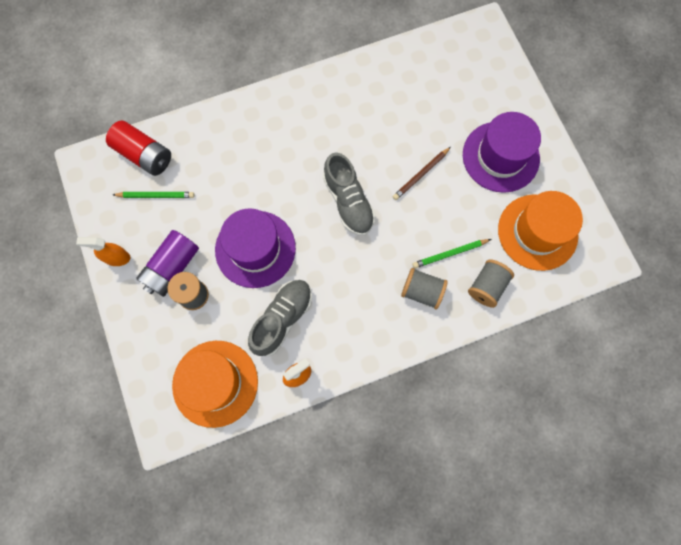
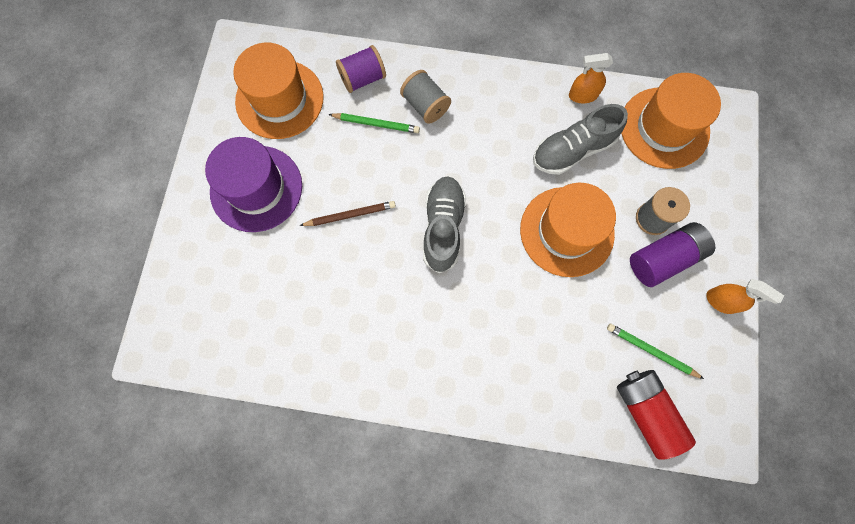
camera: 150 degrees left, 0 degrees up
(255, 249) = (566, 231): purple hat -> orange hat
(487, 286) = (363, 78): grey spool -> purple spool

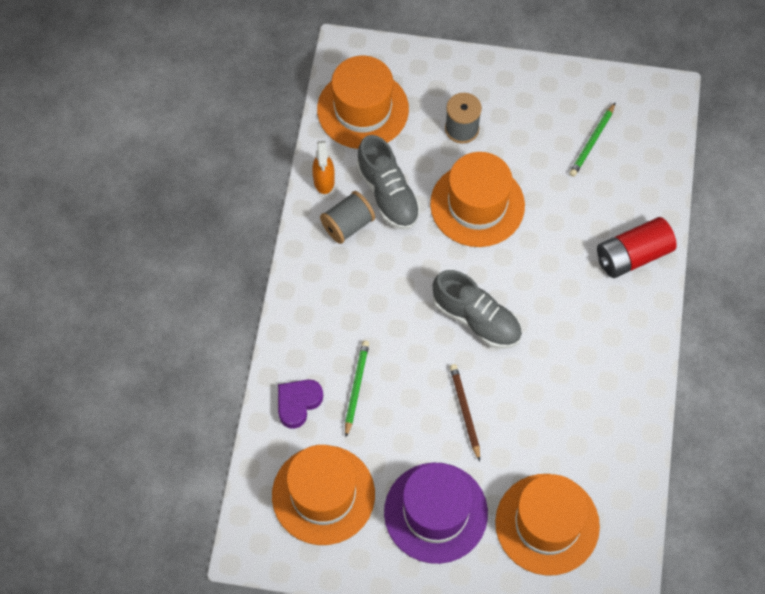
camera: 90 degrees left, 10 degrees down
(237, 285) = (547, 524): none -> orange hat
(363, 78) = (298, 403): purple spool -> purple heart
(425, 105) = (333, 336): grey spool -> grey spool (347, 225)
(443, 227) = (476, 319): grey shoe -> grey shoe turned 150 degrees counterclockwise
(646, 412) = (647, 151): red battery -> red battery (632, 256)
(664, 258) = (502, 123): purple battery -> none
(721, 301) = (542, 80): orange spray bottle -> none

